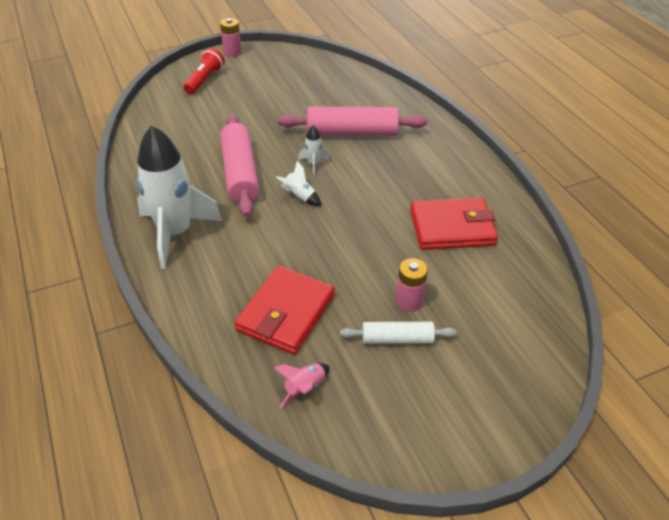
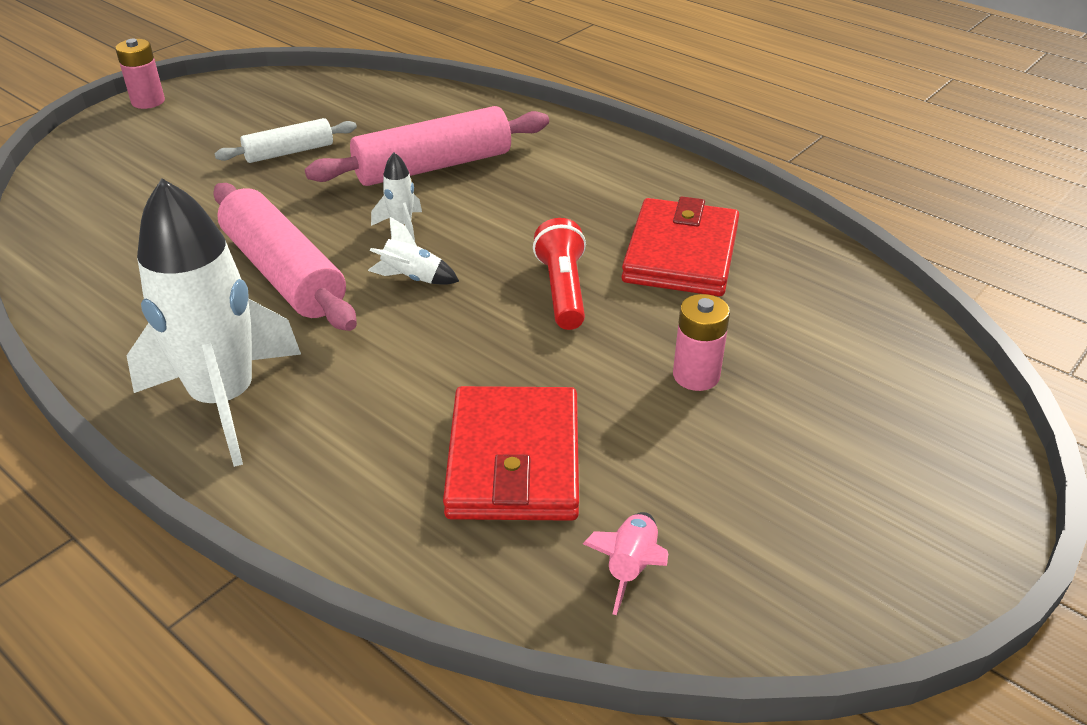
camera: 25 degrees left, 5 degrees down
(205, 80) = (123, 151): red flashlight -> red flashlight (562, 290)
(397, 339) = (719, 436): white rolling pin -> white rolling pin (289, 152)
(452, 228) = (681, 254): red wallet -> red wallet turned 45 degrees counterclockwise

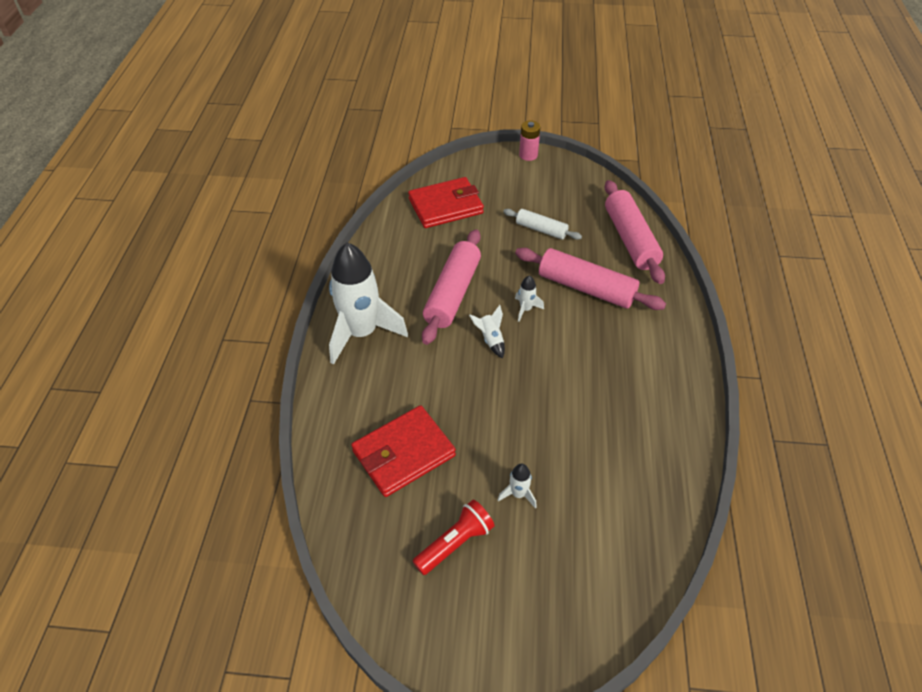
camera: 55 degrees right, 10 degrees up
(405, 103) = (630, 239): none -> pink rolling pin
(562, 290) = (535, 402): red flashlight -> red flashlight (455, 543)
(630, 567) = (373, 533): pink rocket -> none
(681, 254) = (614, 435): red wallet -> red wallet (446, 206)
(696, 375) = (518, 494): pink battery -> white rocket

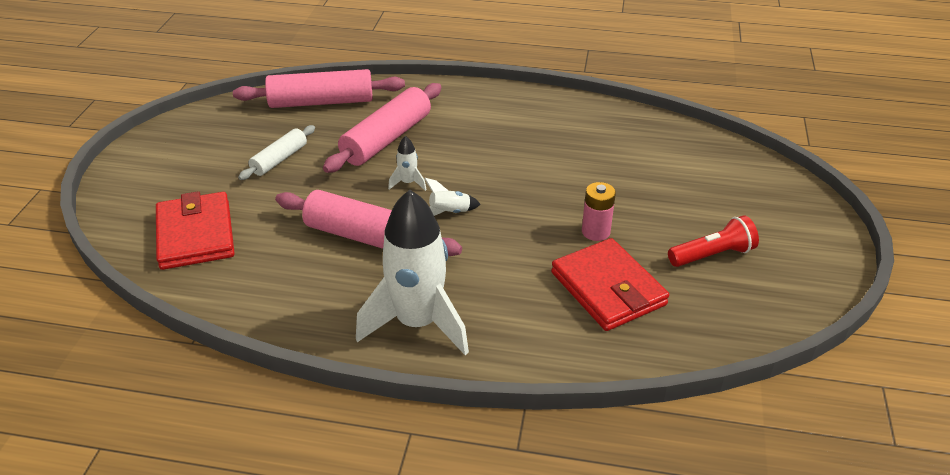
camera: 85 degrees left, 10 degrees down
(455, 543) = (713, 255): red flashlight -> red flashlight turned 105 degrees clockwise
(518, 494) = (653, 210): white rocket -> none
(528, 155) = (128, 156): pink battery -> pink battery (595, 232)

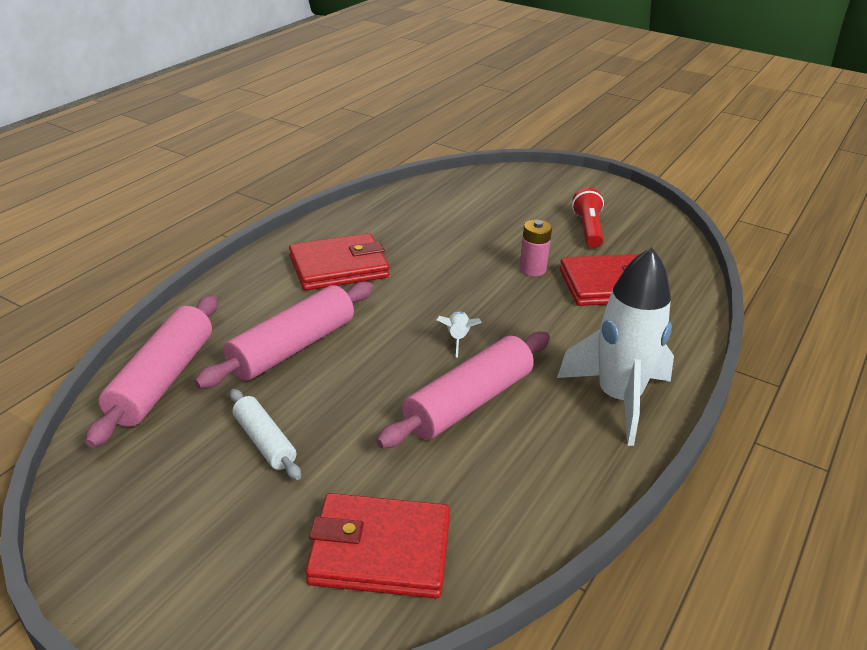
camera: 70 degrees left, 5 degrees down
(386, 139) = (292, 348): pink rolling pin -> pink rolling pin turned 75 degrees clockwise
(408, 183) = (389, 352): white rocket -> none
(509, 127) = (339, 267): none -> red wallet

